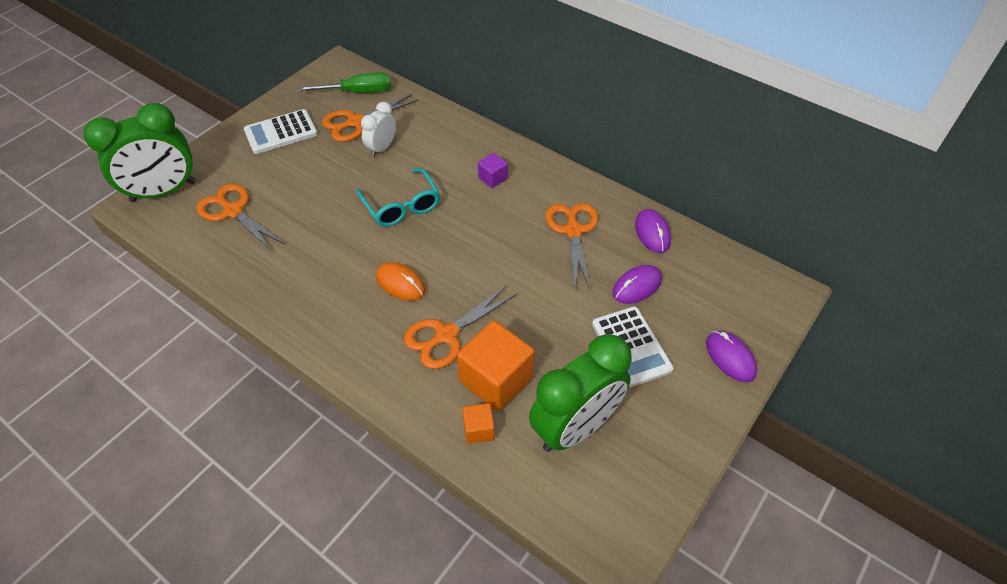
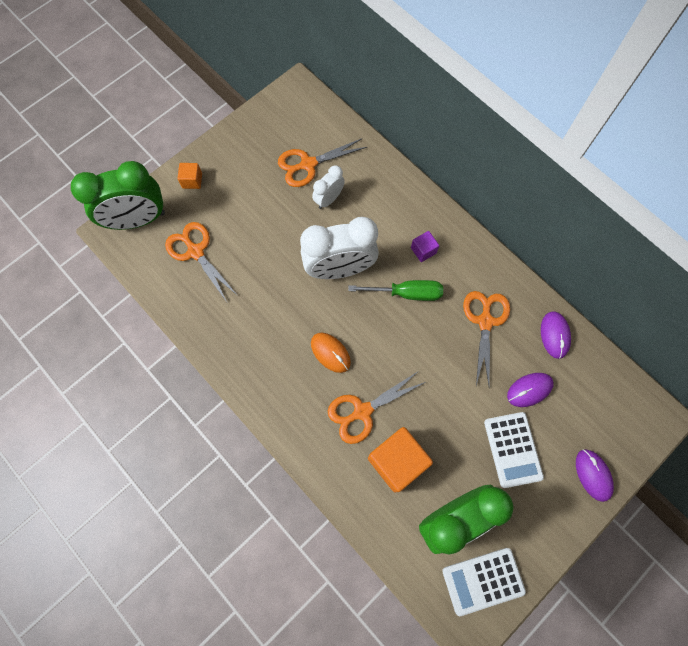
camera: 10 degrees right, 20 degrees up
(281, 132) = (240, 166): white calculator -> white calculator (483, 581)
(358, 92) = (314, 127): green screwdriver -> green screwdriver (407, 293)
(401, 206) = (339, 269): turquoise glasses -> white clock
(478, 430) = (377, 505): orange cube -> orange cube (192, 181)

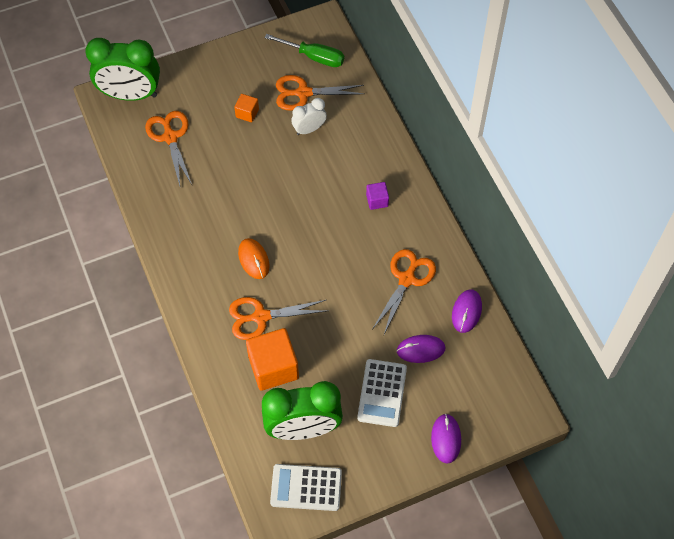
camera: 20 degrees right, 10 degrees down
(192, 181) = (192, 75): orange cube -> orange cube (247, 113)
(339, 269) = (293, 192): white clock -> none
(407, 293) = (345, 232): green screwdriver -> green screwdriver (314, 57)

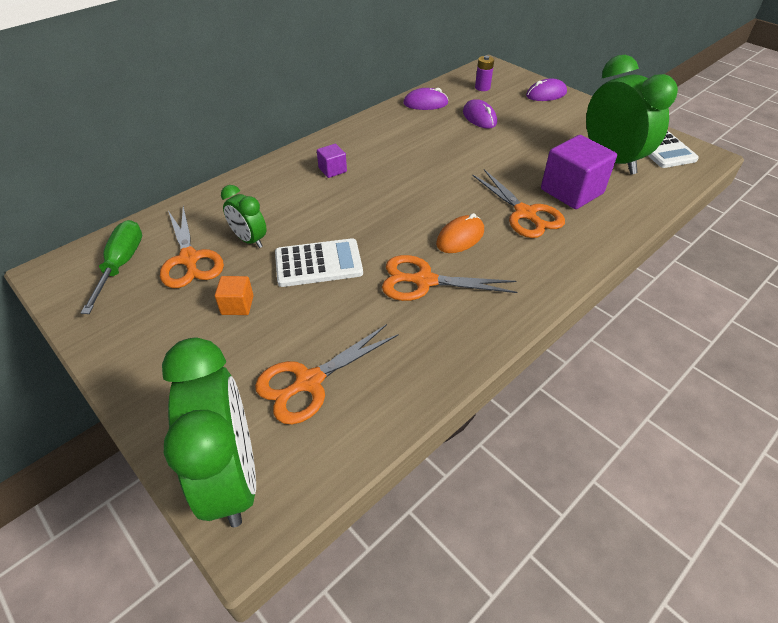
camera: 110 degrees left, 15 degrees down
(273, 367) = (571, 191): orange cube -> purple cube
(309, 129) = (249, 240): white clock -> green clock
(382, 393) = (537, 128): white calculator -> white calculator (318, 263)
(407, 279) = (414, 136): orange scissors -> orange scissors (424, 281)
(482, 381) = (482, 88): none -> purple battery

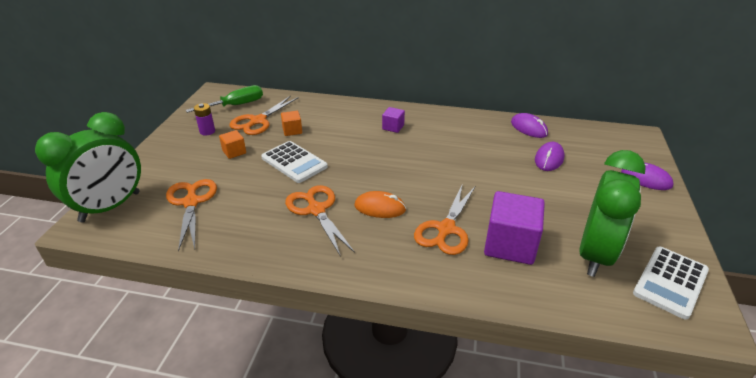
camera: 55 degrees right, 10 degrees down
(249, 240) = (292, 131): green clock -> orange cube
(309, 382) = (191, 202): orange scissors -> orange scissors turned 60 degrees clockwise
(482, 88) = (597, 144): purple battery -> purple battery (207, 131)

